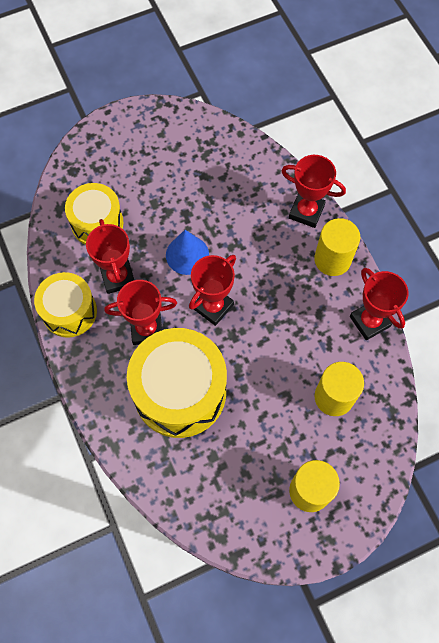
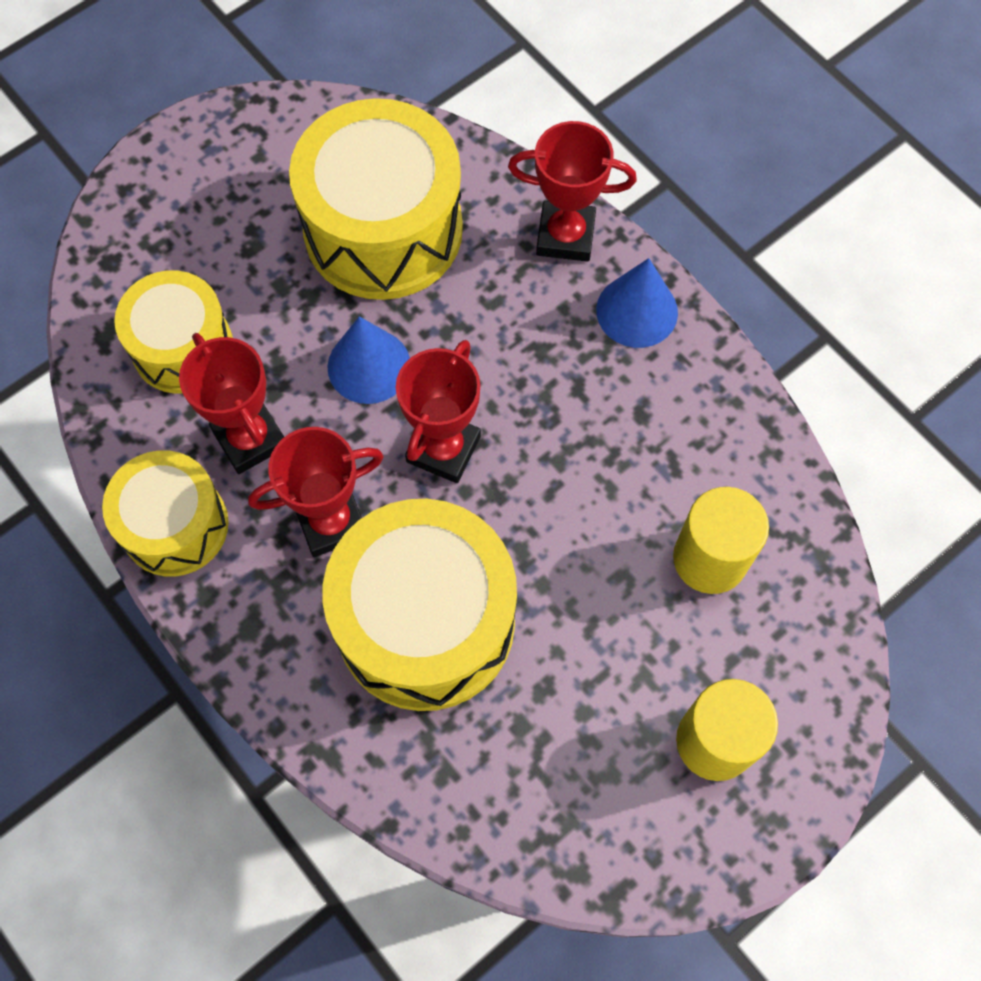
camera: 15 degrees left, 0 degrees up
(213, 186) = (383, 229): none -> yellow drum
(332, 259) = (637, 311): yellow cylinder -> blue cone
(370, 321) = (735, 406): red trophy -> none

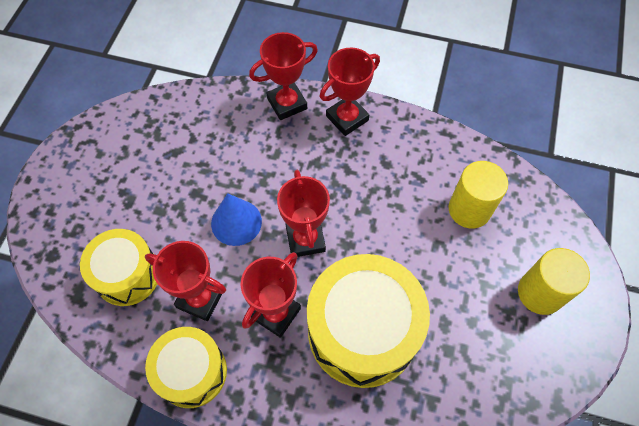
camera: 35 degrees left, 5 degrees down
(383, 229) = (193, 152): yellow drum -> none
(637, 311) = (347, 118): blue cone -> red trophy

